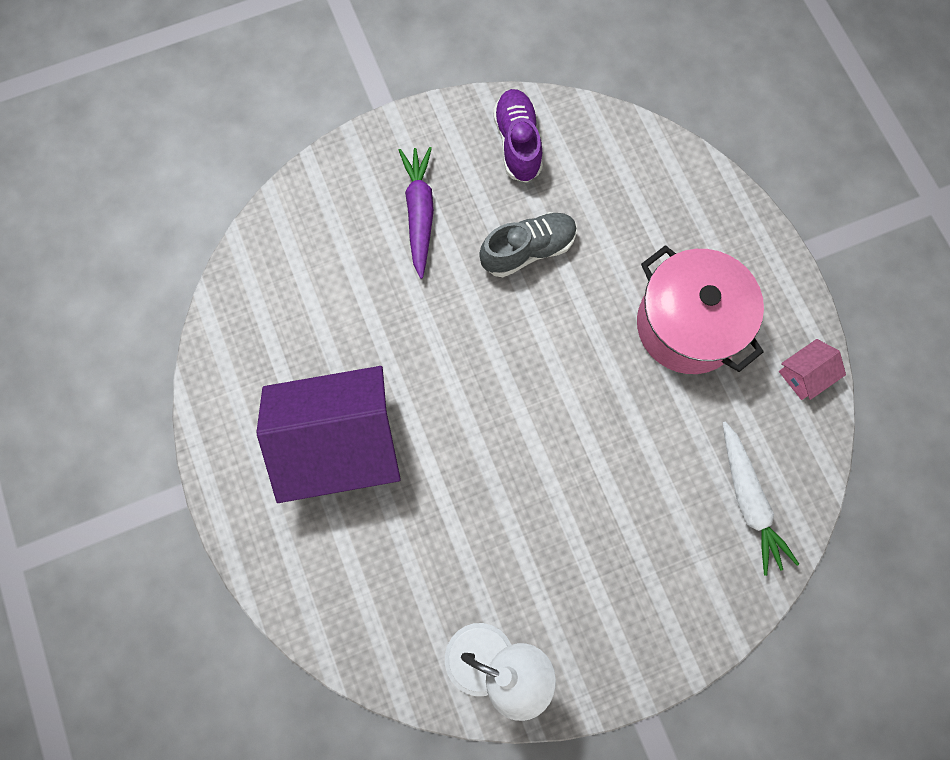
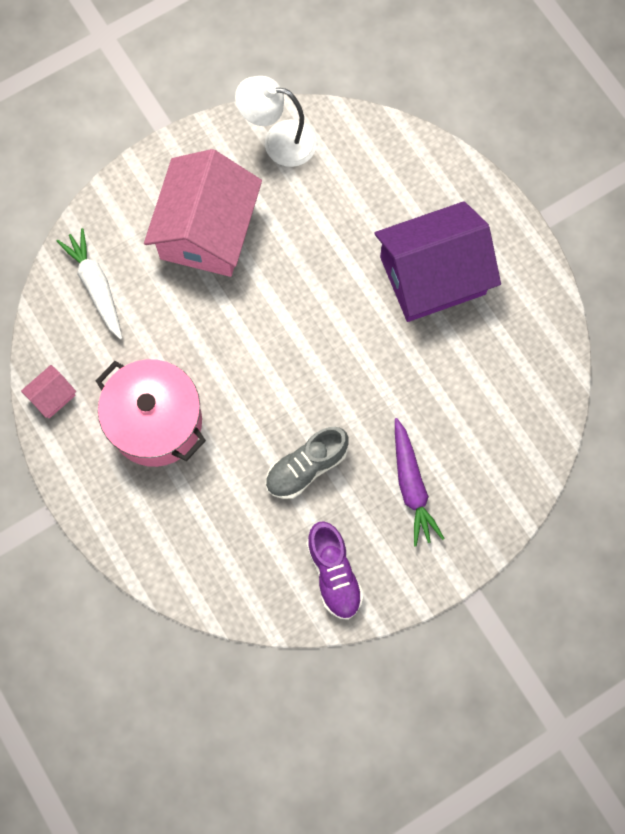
camera: 170 degrees right, 0 degrees up
(604, 552) = (207, 230): none -> pink house

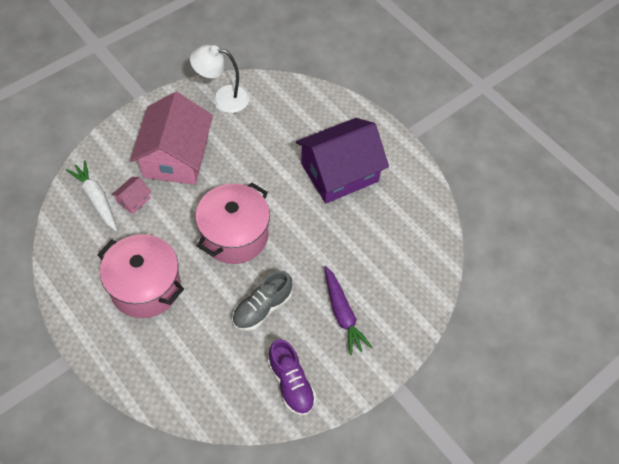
camera: 10 degrees left, 15 degrees down
(52, 396) = (65, 276): pink house -> pink house (133, 200)
(278, 359) = (234, 235): none -> pink pot

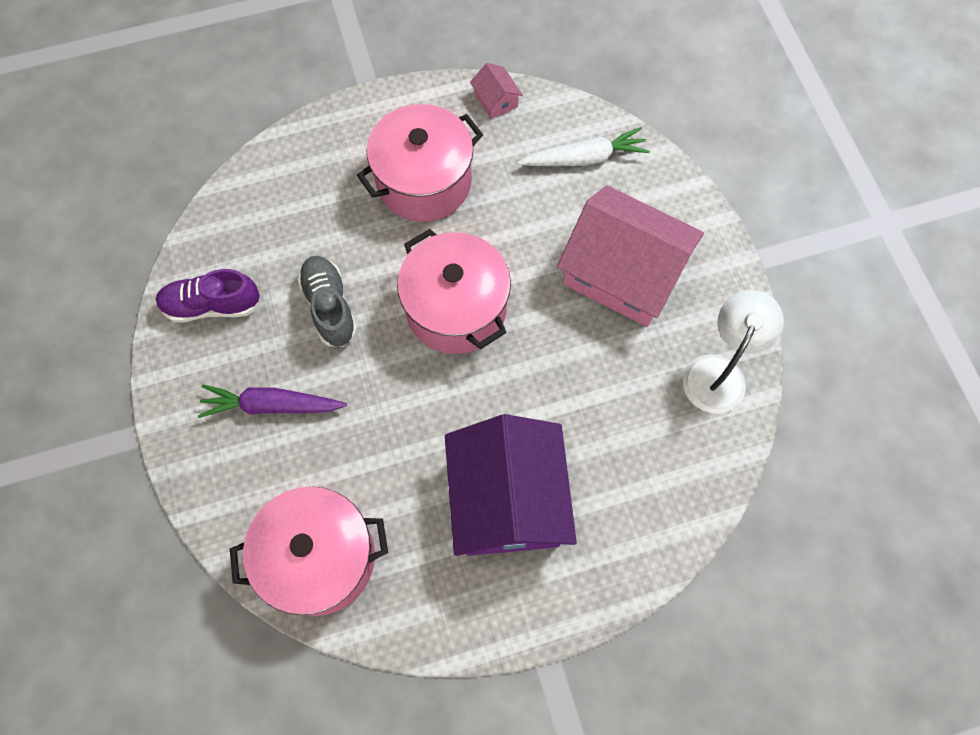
camera: 115 degrees right, 10 degrees up
(133, 200) = (566, 201): pink house -> pink house (496, 100)
(417, 250) = (319, 558): none -> pink pot

